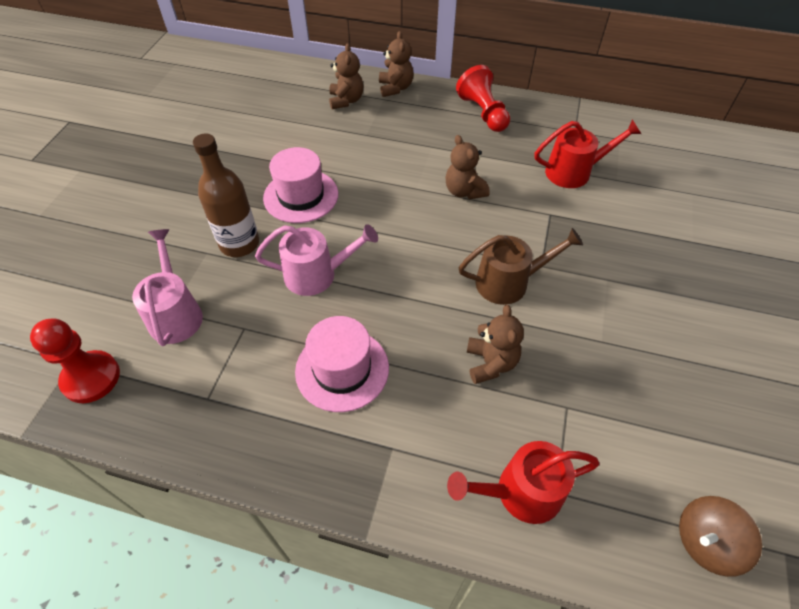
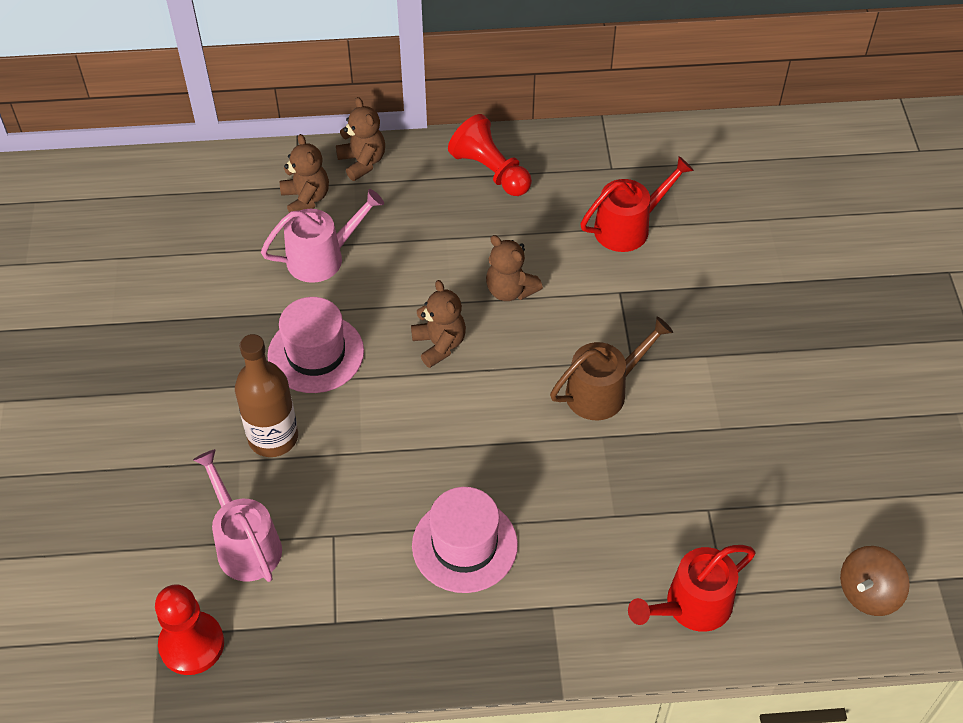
camera: 20 degrees left, 0 degrees up
(317, 275) = (385, 447): pink watering can -> pink watering can (322, 258)
(490, 363) = (616, 488): brown teddy bear -> brown teddy bear (439, 344)

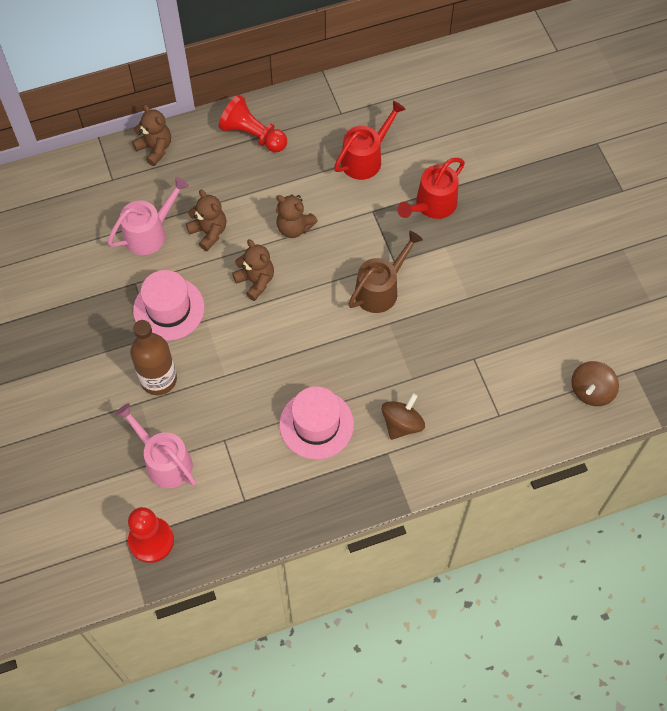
camera: 15 degrees left, 10 degrees up
(306, 199) = (122, 188): brown teddy bear -> brown teddy bear (209, 232)
(583, 573) = (402, 424): none -> brown spinning top
(692, 606) = (479, 429): red watering can -> red watering can (432, 205)

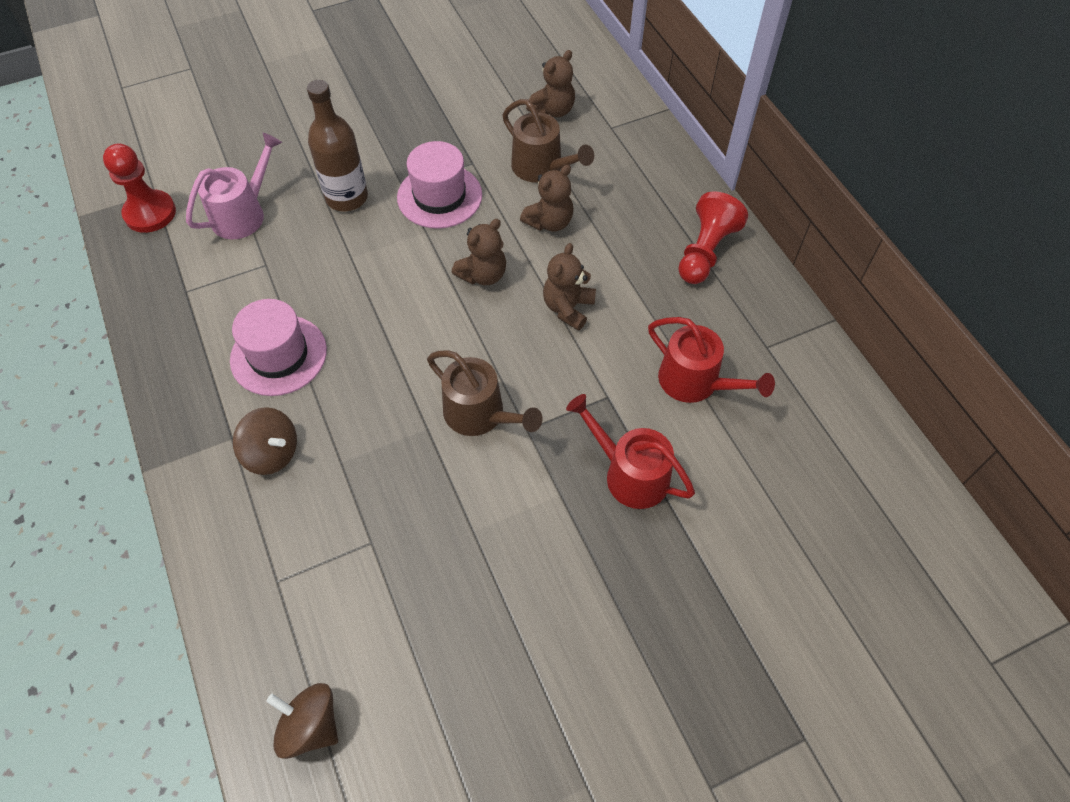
camera: 85 degrees right, 5 degrees down
(149, 233) = (541, 168): pink watering can -> brown watering can
(155, 148) = (663, 159): brown teddy bear -> brown teddy bear (553, 110)

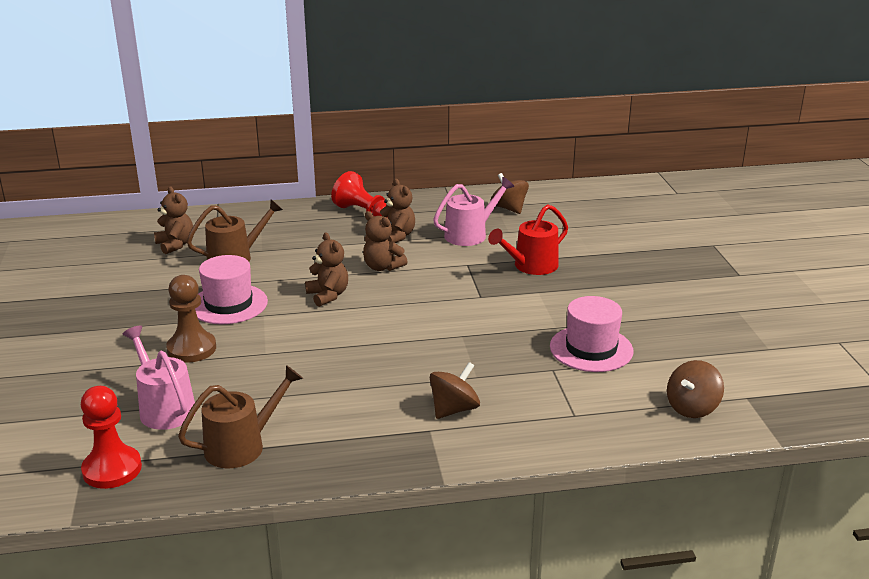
camera: 75 degrees left, 30 degrees down
(278, 355) = (352, 399): pink hat -> pink hat (591, 349)
(347, 197) = (191, 349): brown bottle -> brown pawn
(480, 414) = (459, 313): brown watering can -> brown watering can (241, 446)
(549, 222) = (294, 262): brown teddy bear -> brown teddy bear (396, 236)
(695, 382) = (470, 234): red watering can -> pink watering can
(800, 414) = (509, 208): none -> brown spinning top

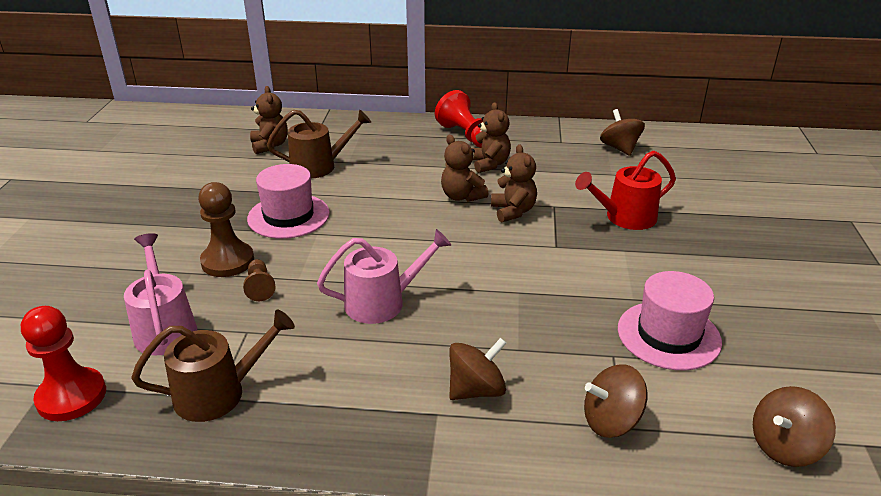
camera: 15 degrees right, 5 degrees up
(233, 365) = (260, 287): none -> brown pawn
(328, 295) = (392, 221): brown teddy bear -> brown teddy bear (513, 211)
(470, 234) = (568, 172): pink watering can -> pink watering can (382, 302)
(564, 413) = (611, 421): none -> brown spinning top

